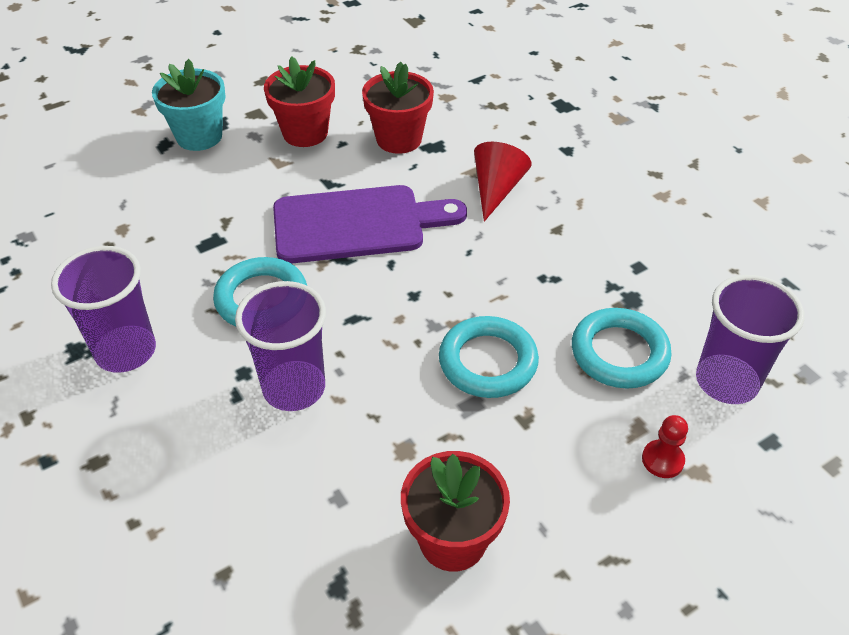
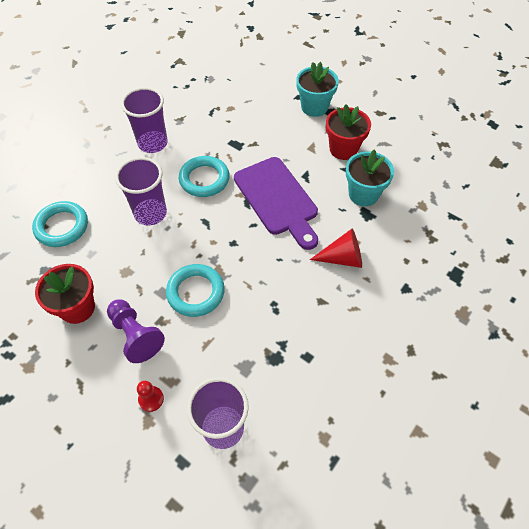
camera: 70 degrees right, 10 degrees up
(399, 139) = (363, 194): red flower pot -> turquoise flower pot
(541, 459) = (135, 335): none -> purple pawn
(619, 353) = (226, 360): turquoise ring -> turquoise ring (62, 226)

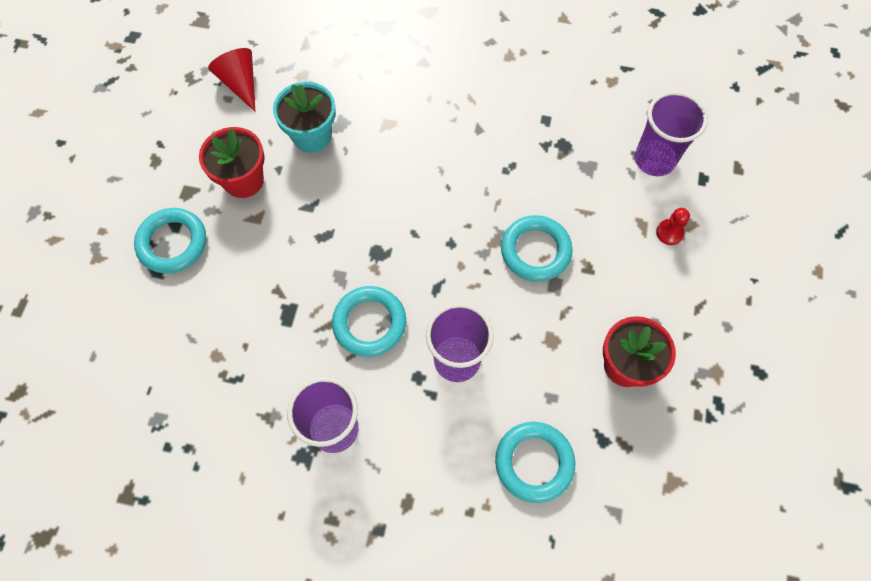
camera: 115 degrees left, 10 degrees up
(135, 335) = (618, 284): purple pawn -> none
(277, 199) = (362, 223): purple cutting board -> none
(314, 107) = (172, 243): turquoise flower pot -> turquoise ring
(342, 258) = (415, 127): red cone -> red cone (240, 83)

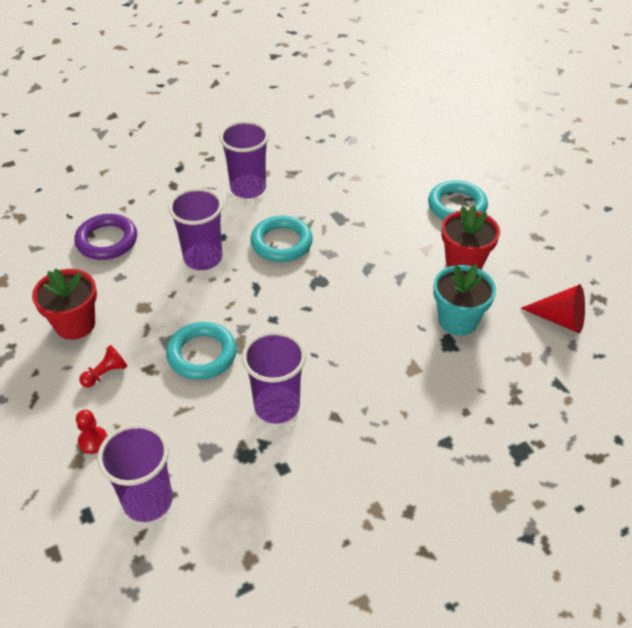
camera: 140 degrees right, 20 degrees down
(513, 165) = (277, 406): none -> purple cup
(534, 462) = (107, 241): turquoise ring -> purple ring
(627, 289) = (105, 374): none -> red pawn

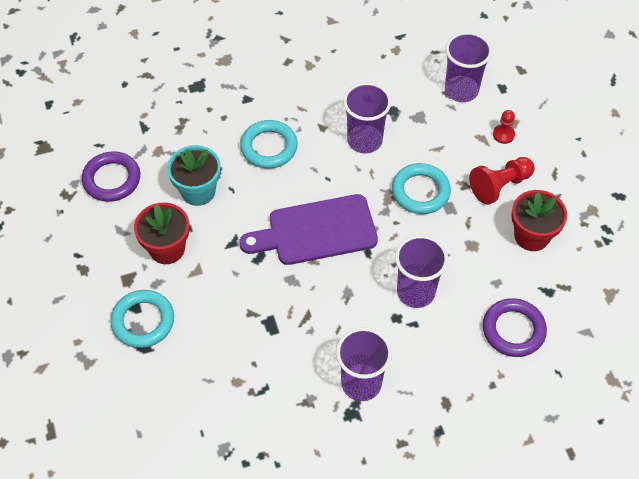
camera: 170 degrees left, 10 degrees up
(105, 374) = (500, 186): red pawn -> red pawn, size x1.72
(281, 243) = (336, 300): turquoise ring -> turquoise ring (269, 147)
(314, 298) = (316, 231): none -> purple cutting board
(560, 319) = (112, 179): red cone -> purple ring

